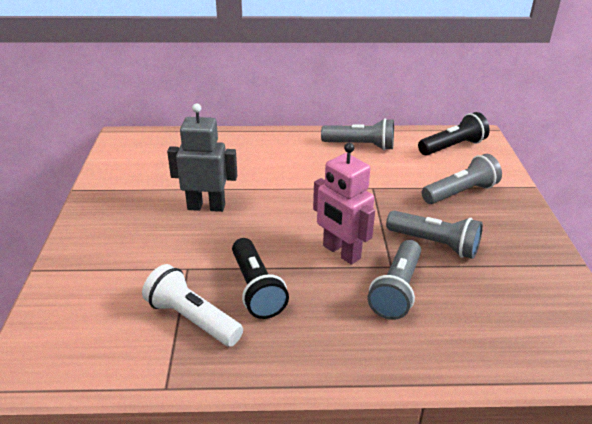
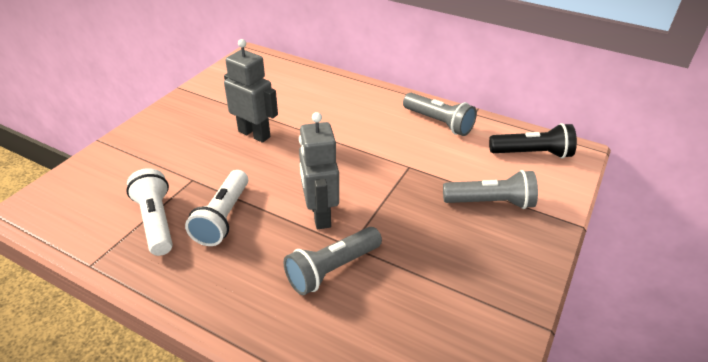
camera: 30 degrees right, 5 degrees up
(256, 289) = (223, 218): black flashlight -> white flashlight
(341, 252) = (320, 215): pink robot -> grey robot
(435, 244) = (411, 242): grey flashlight -> none

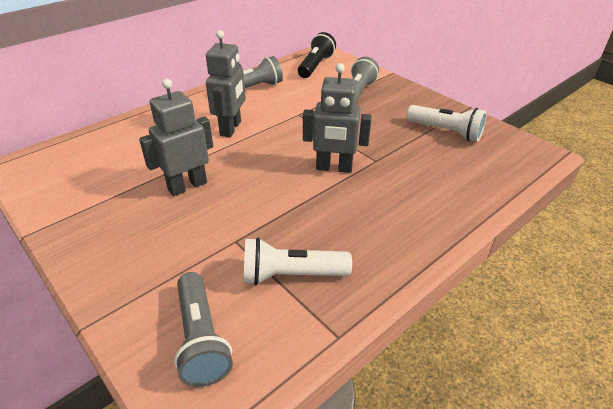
camera: 70 degrees left, 0 degrees up
(223, 218) = (309, 225): white flashlight -> white flashlight (446, 132)
(332, 269) = (398, 174): grey flashlight -> grey flashlight (201, 339)
(353, 131) = (231, 128): none -> grey robot

